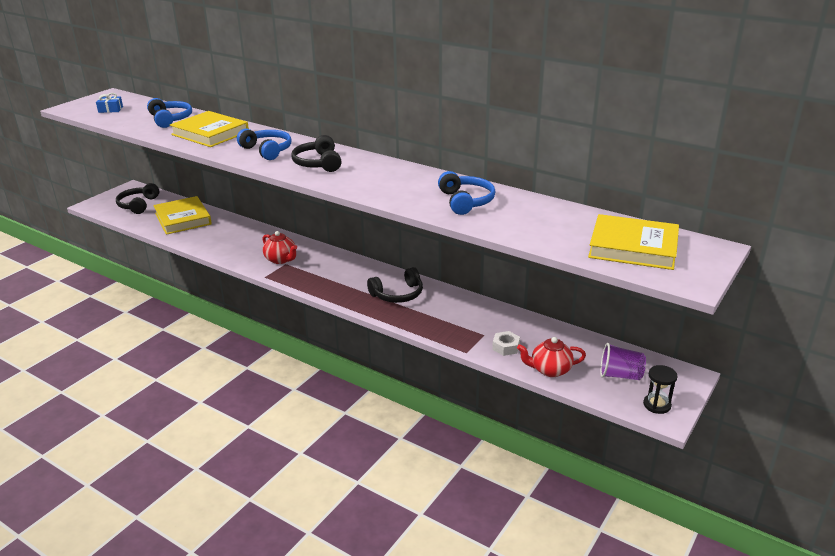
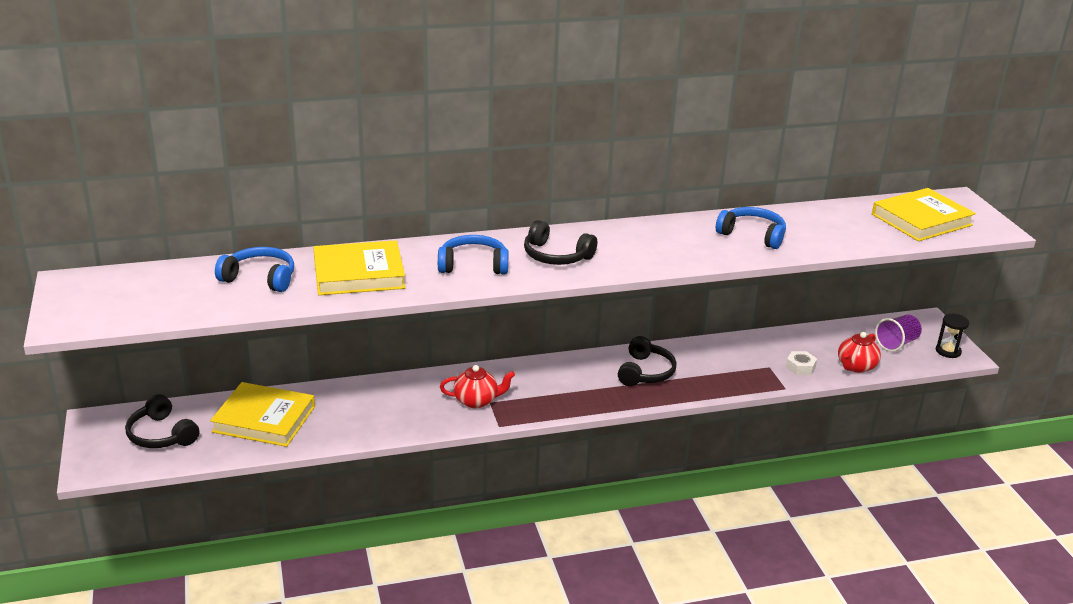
camera: 50 degrees left, 0 degrees up
(110, 109) = (136, 300): blue gift -> none

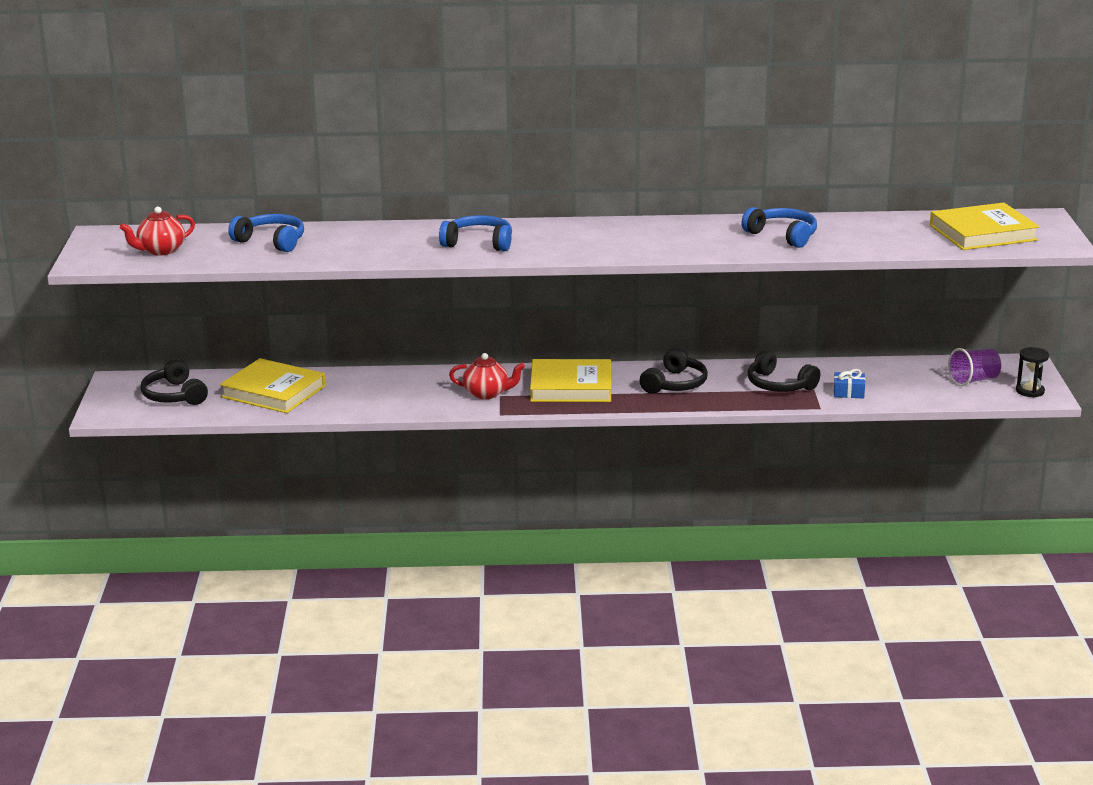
camera: 15 degrees right, 5 degrees down
(359, 274) = (365, 243): yellow book -> yellow book (571, 387)
(556, 256) = (565, 241): black headphones -> black headphones (779, 385)
(800, 367) = (848, 392): white nut -> blue gift
(856, 367) = (912, 396): red teapot -> red teapot (161, 251)

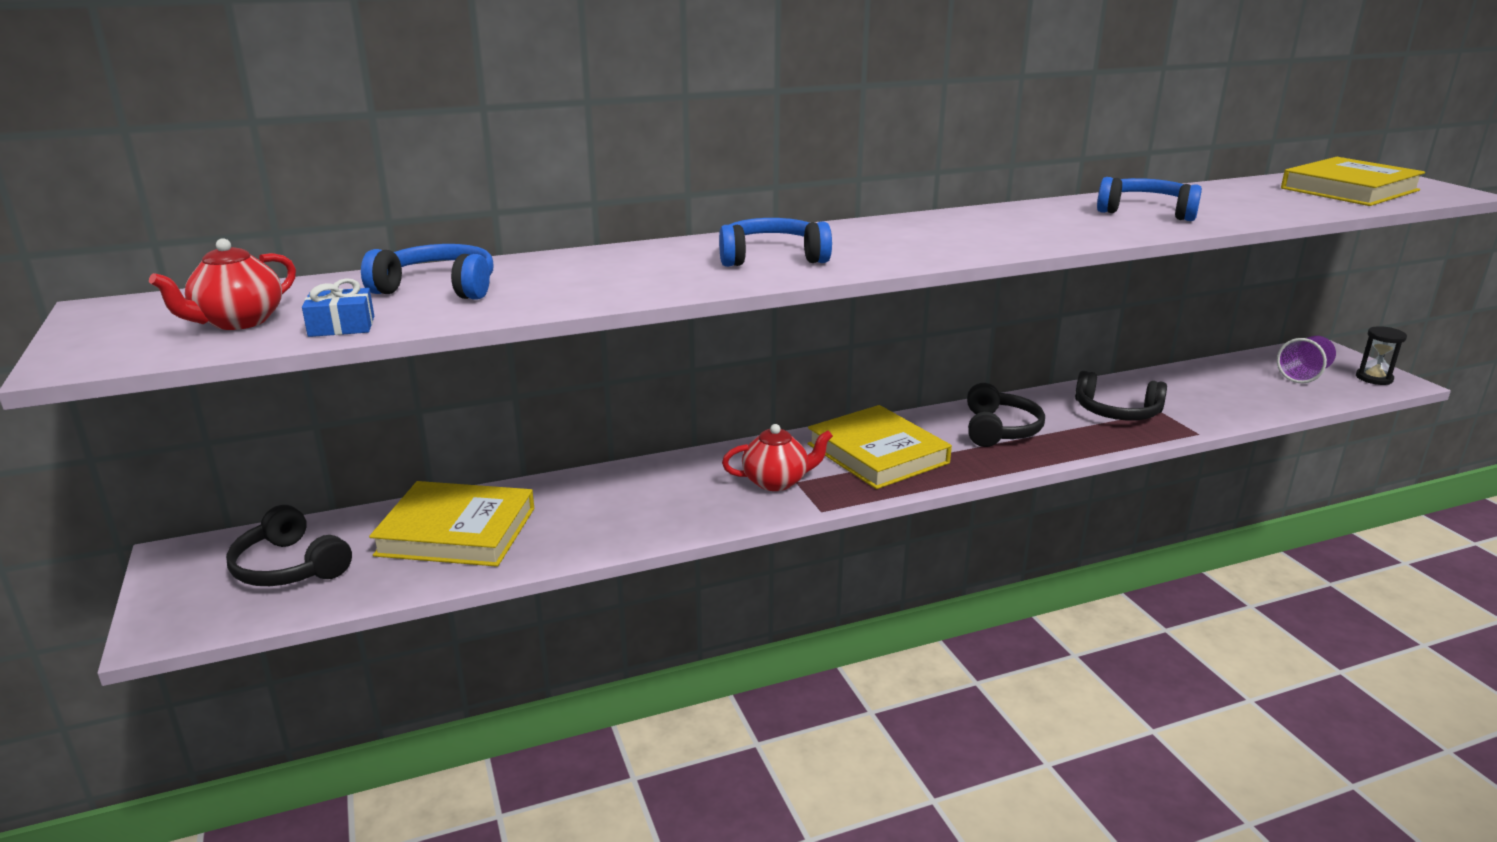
camera: 20 degrees left, 0 degrees up
(571, 387) = (877, 453): yellow book -> yellow book turned 75 degrees clockwise
(848, 392) = (1201, 409): blue gift -> blue gift (341, 326)

